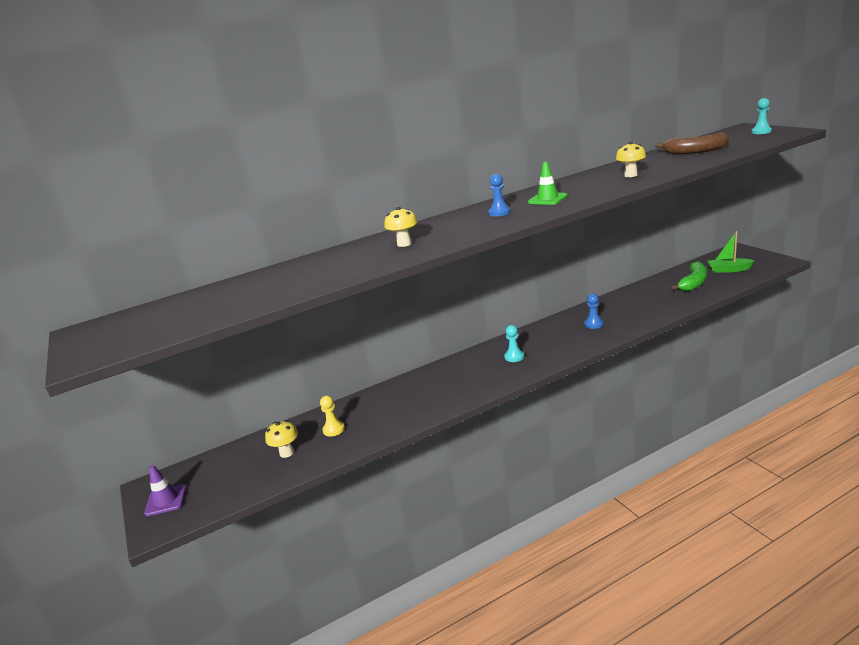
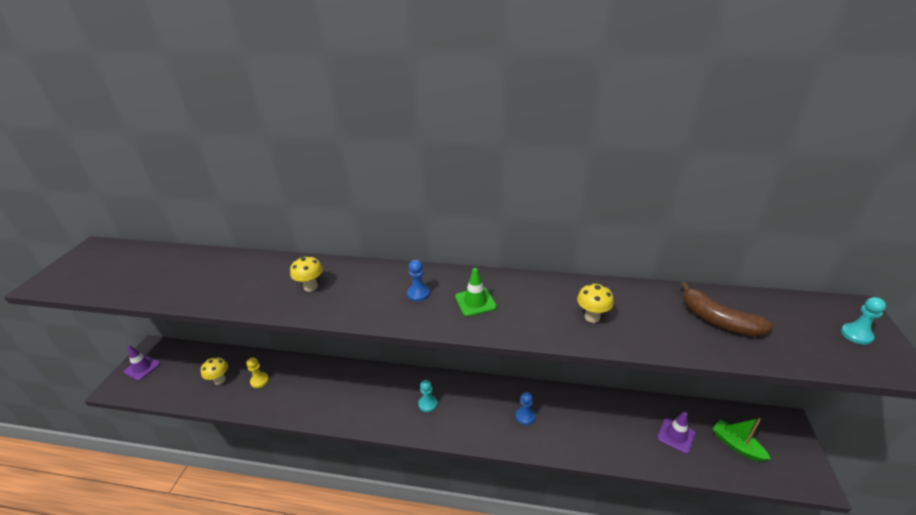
camera: 35 degrees right, 10 degrees up
(693, 283) = (676, 435): green banana -> purple traffic cone

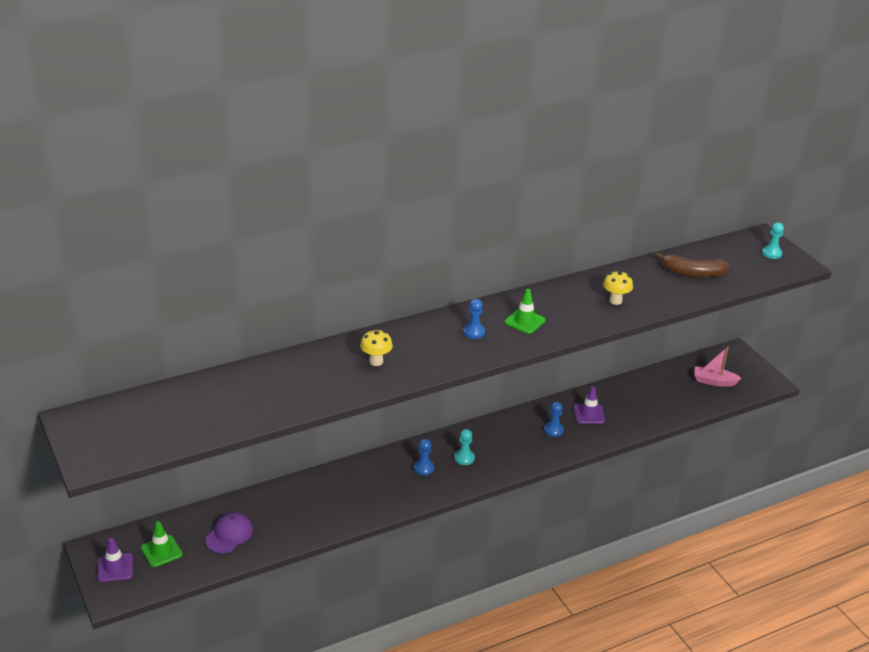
camera: 40 degrees left, 0 degrees up
(175, 370) = (161, 551): none -> green traffic cone
(220, 380) = (229, 535): yellow mushroom -> purple cap
(259, 381) = (275, 515): yellow pawn -> none
(390, 396) = (424, 468): none -> blue pawn
(676, 435) = (671, 393): purple traffic cone -> purple traffic cone (589, 414)
(736, 445) = (714, 381): green boat -> pink boat

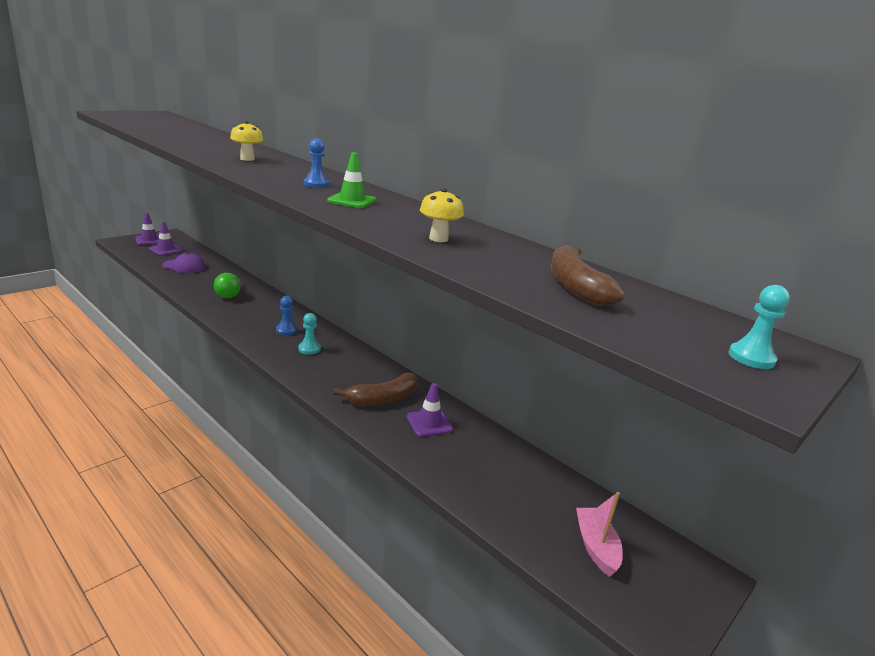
camera: 70 degrees right, 10 degrees down
(161, 551) = (166, 250): green traffic cone -> purple traffic cone
(327, 501) = (229, 294): none -> green light bulb
(553, 430) = (383, 399): blue pawn -> brown banana

